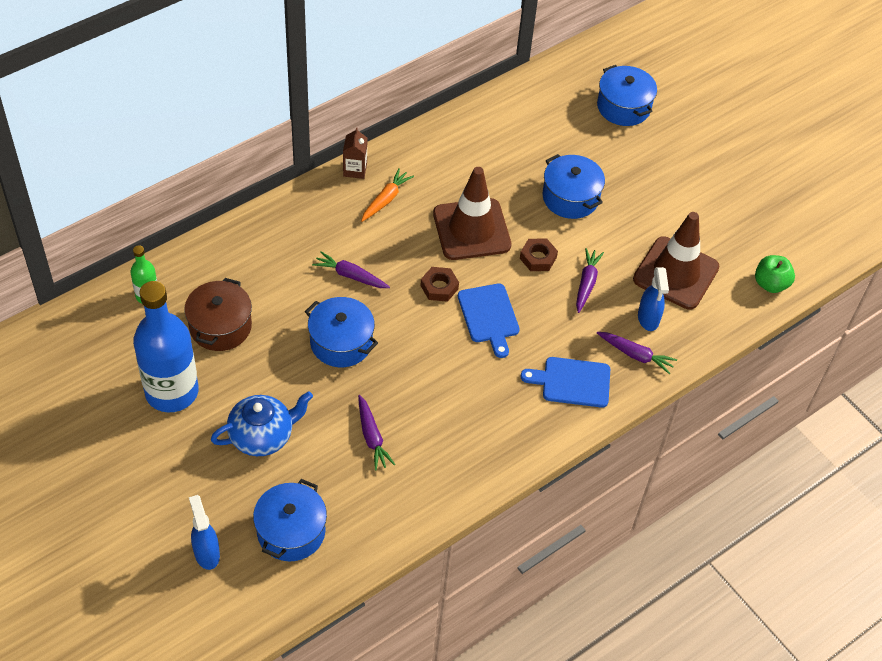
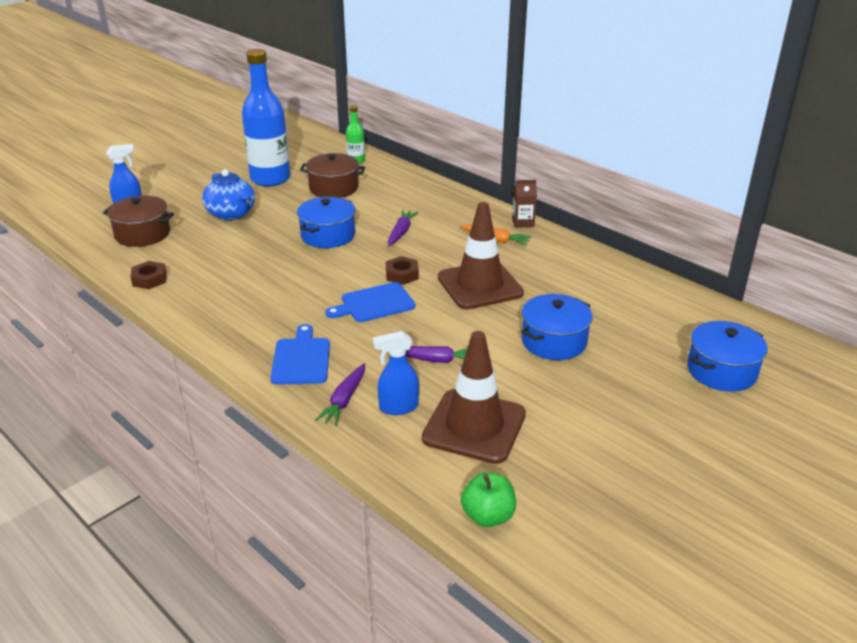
camera: 85 degrees right, 20 degrees down
(291, 531) = (142, 234): blue pot -> brown pot
(372, 437) = (231, 258): purple carrot -> none
(538, 258) = (459, 326): brown nut -> brown nut (149, 279)

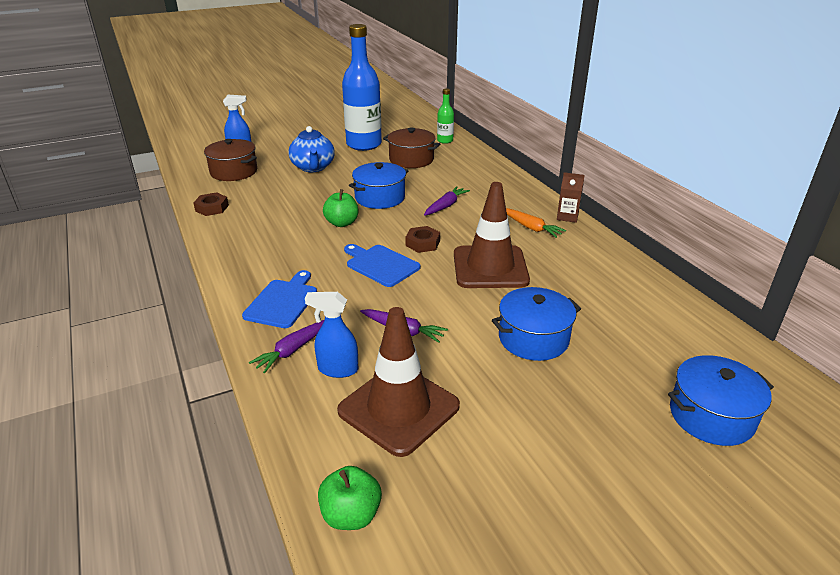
camera: 20 degrees right, 0 degrees up
(306, 269) = (342, 223): none -> green apple
(374, 303) = (381, 264): blue cutting board -> blue cutting board turned 45 degrees clockwise

